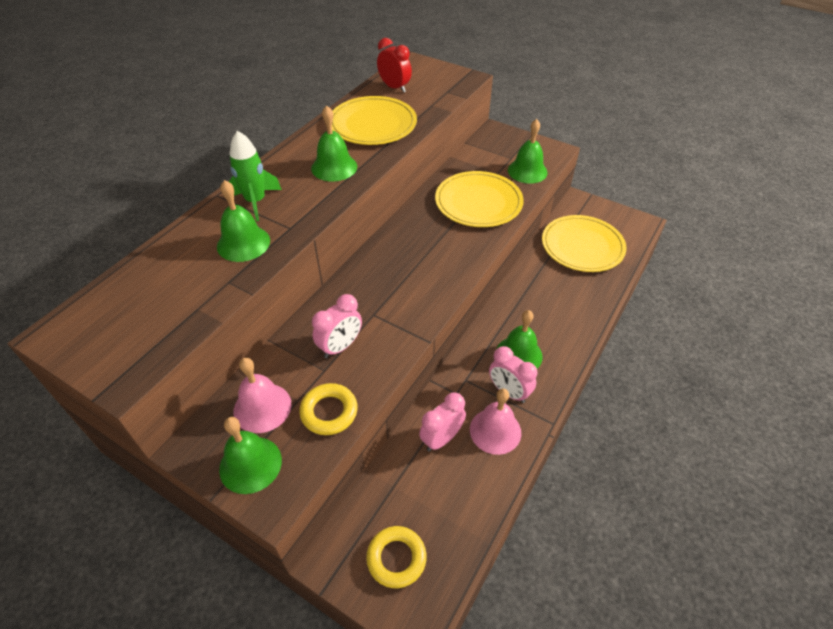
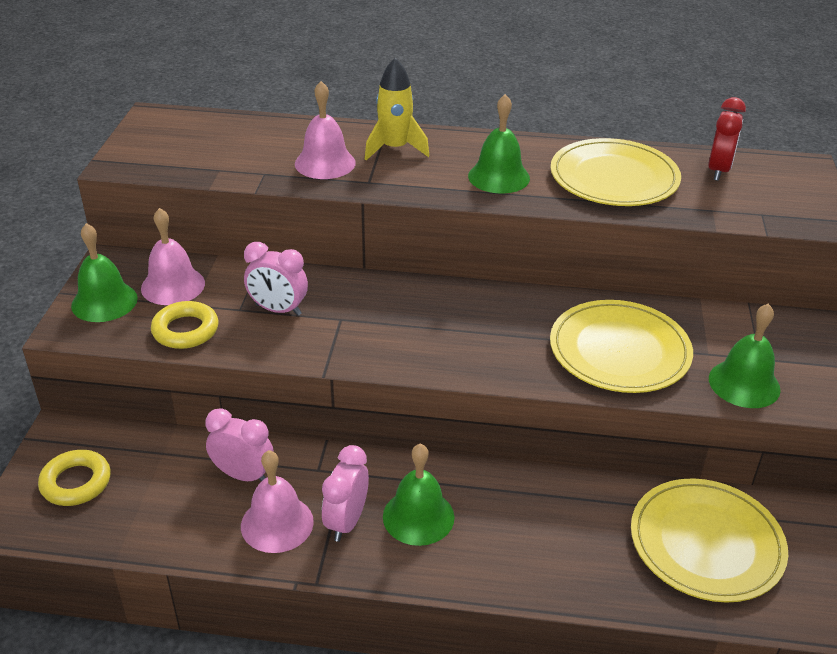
camera: 65 degrees right, 10 degrees down
(243, 243) = (325, 163): green bell -> pink bell
(256, 202) = (395, 149): green rocket -> yellow rocket

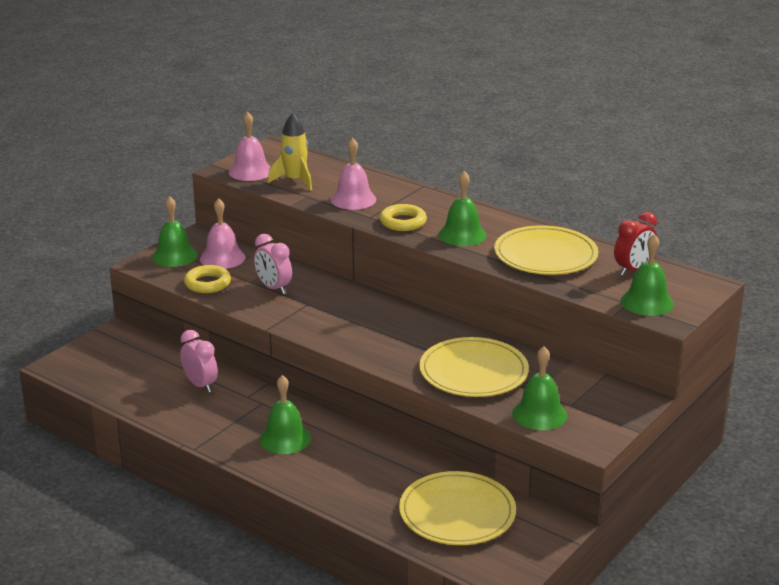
camera: 30 degrees right, 10 degrees down
(76, 482) = (104, 359): yellow ring -> yellow ring (403, 222)
(277, 523) = (198, 414): pink bell -> pink bell (250, 171)
(346, 521) = (239, 426): pink clock -> none
(395, 149) = (410, 202): yellow rocket -> yellow rocket (295, 181)
(778, 207) = (647, 302): none -> green bell

